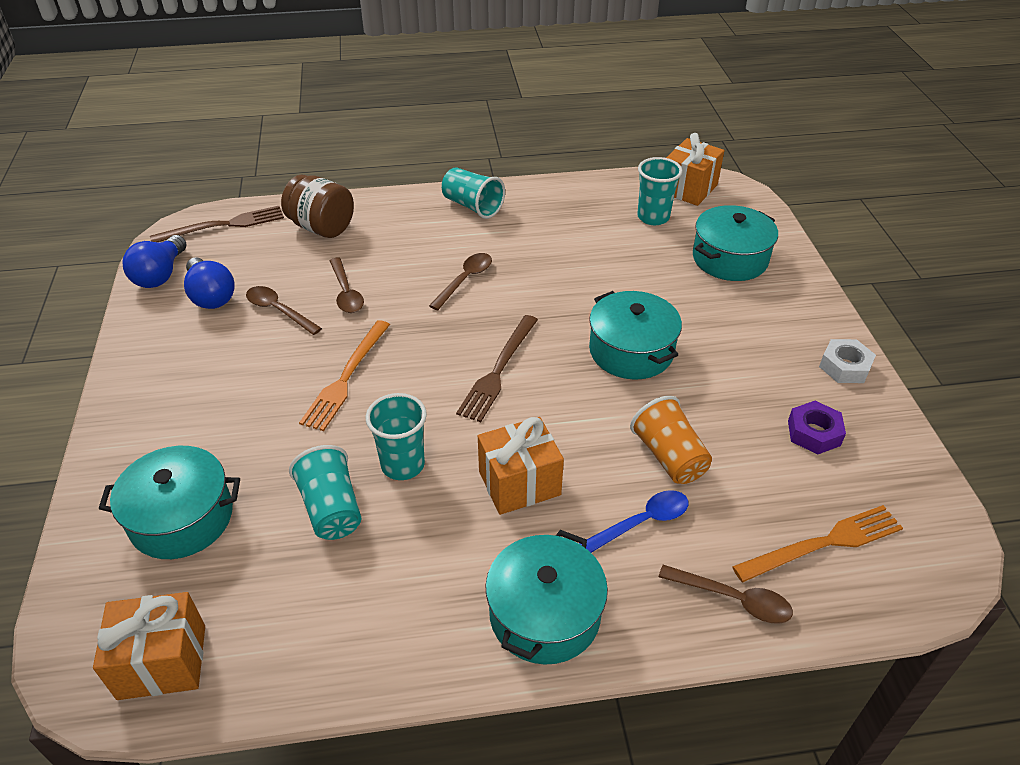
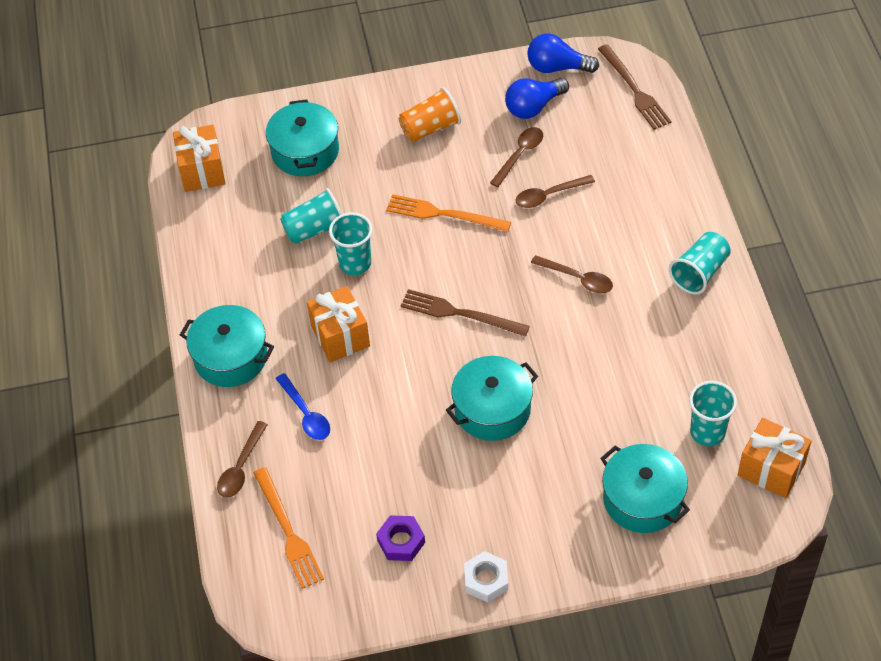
camera: 90 degrees right, 10 degrees up
(322, 227) = (643, 160): brown jar -> none
(669, 457) = (370, 433): orange cup -> orange cup (430, 128)

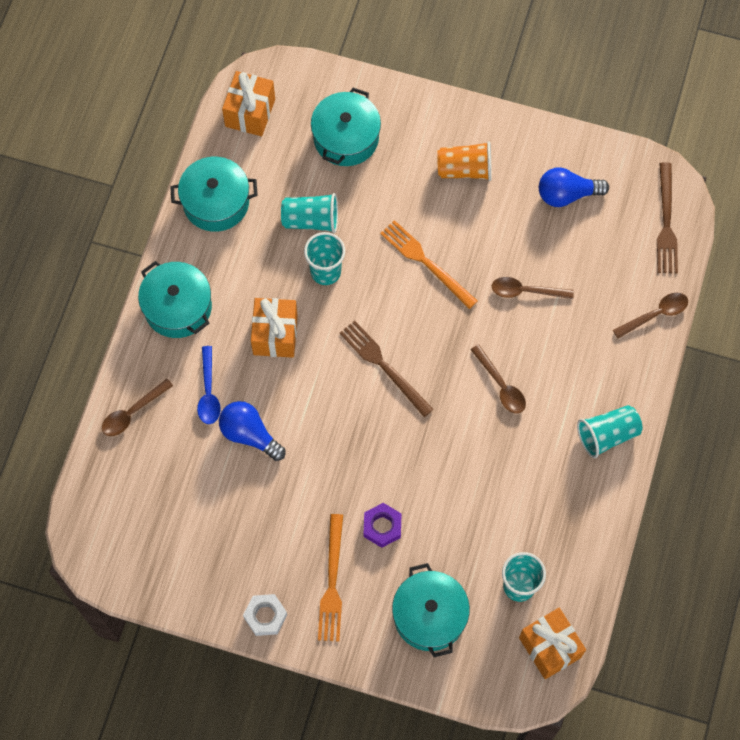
camera: 25 degrees right, 15 degrees up
(288, 531) = (138, 489): orange fork -> orange fork (332, 582)
(401, 541) = (219, 546): purple nut -> purple nut (382, 527)
(492, 409) = (358, 469): turquoise pot -> turquoise pot (216, 202)
(520, 155) = (525, 237): brown spoon -> brown spoon (655, 314)
(557, 67) = (612, 164): blue light bulb -> blue light bulb (249, 434)

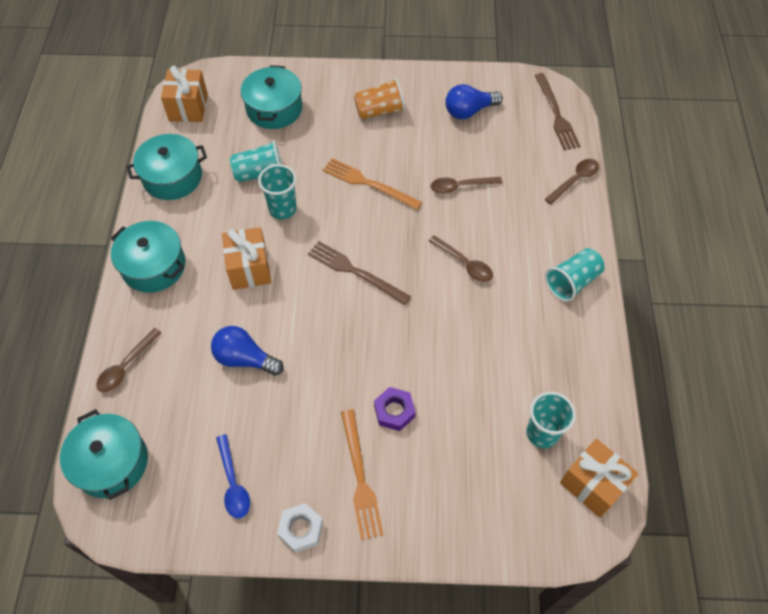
camera: 15 degrees left, 10 degrees down
(208, 392) = (197, 331): blue spoon -> blue spoon (233, 483)
(429, 615) = (466, 484): turquoise pot -> turquoise pot (111, 463)

